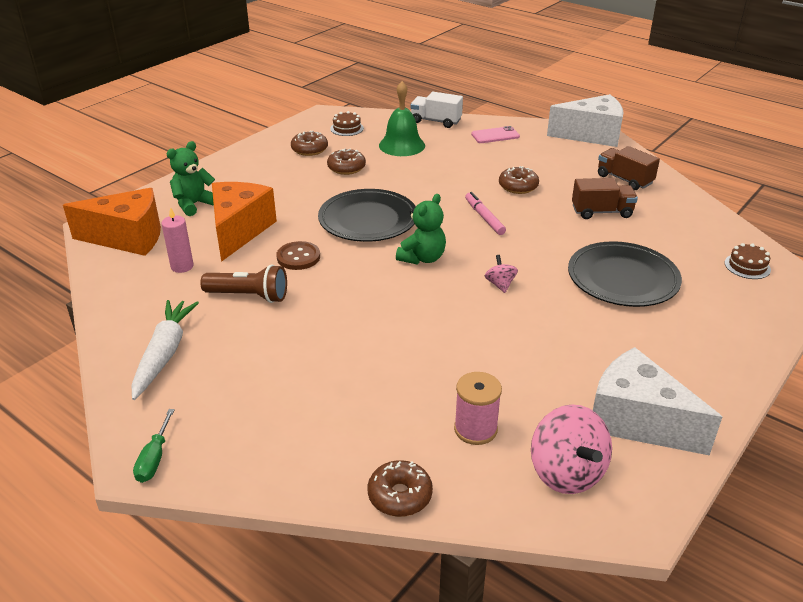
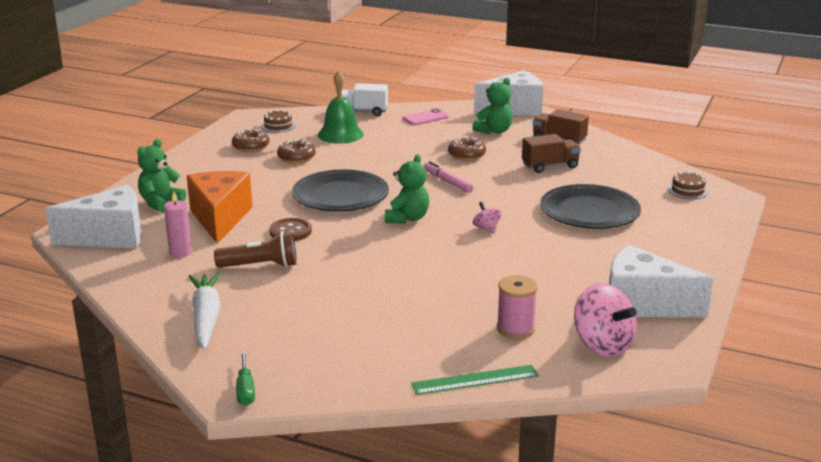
camera: 15 degrees left, 10 degrees down
(128, 238) = (110, 237): orange cheese -> white cheese
(400, 495) = (475, 380): brown donut -> green ruler
(559, 160) = (494, 131): none -> green teddy bear

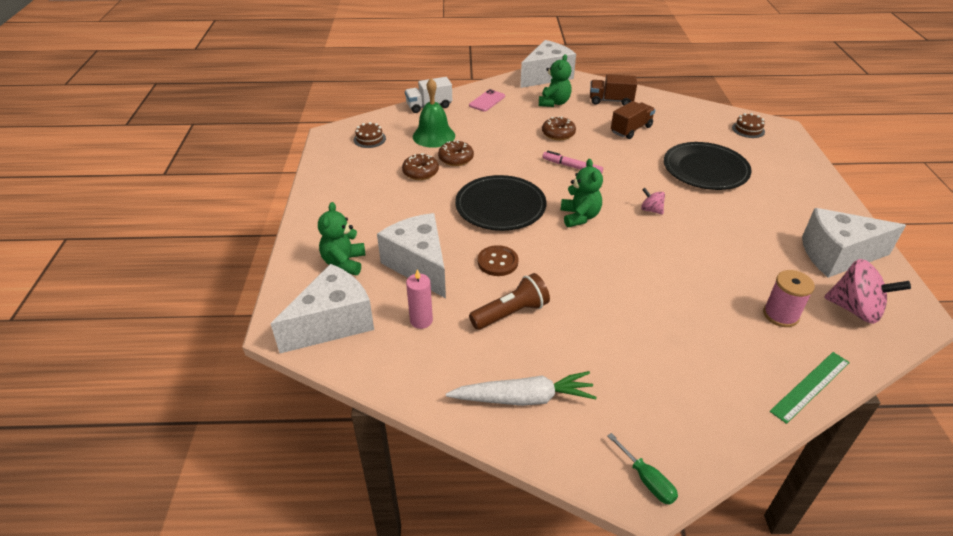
camera: 25 degrees left, 15 degrees up
(206, 318) = (523, 398): white carrot -> white carrot turned 120 degrees clockwise
(220, 218) = (419, 265): orange cheese -> white cheese
(251, 147) = (367, 170): brown donut -> brown donut (456, 158)

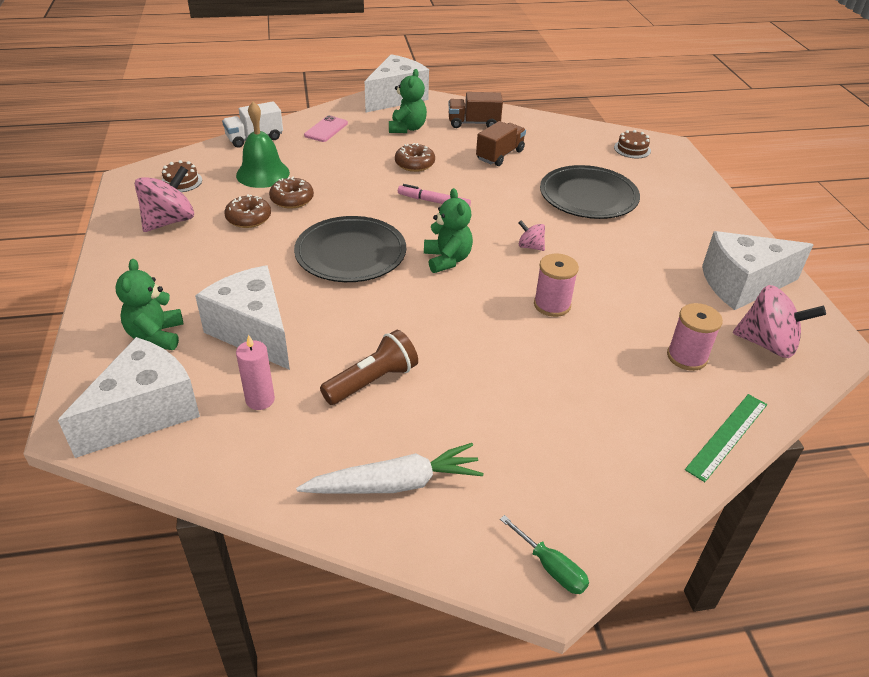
camera: 10 degrees left, 0 degrees up
(359, 171) = (169, 221): none -> pink spinning top
(497, 262) = (352, 320): brown button -> none
(665, 261) = (552, 305): none -> pink spool

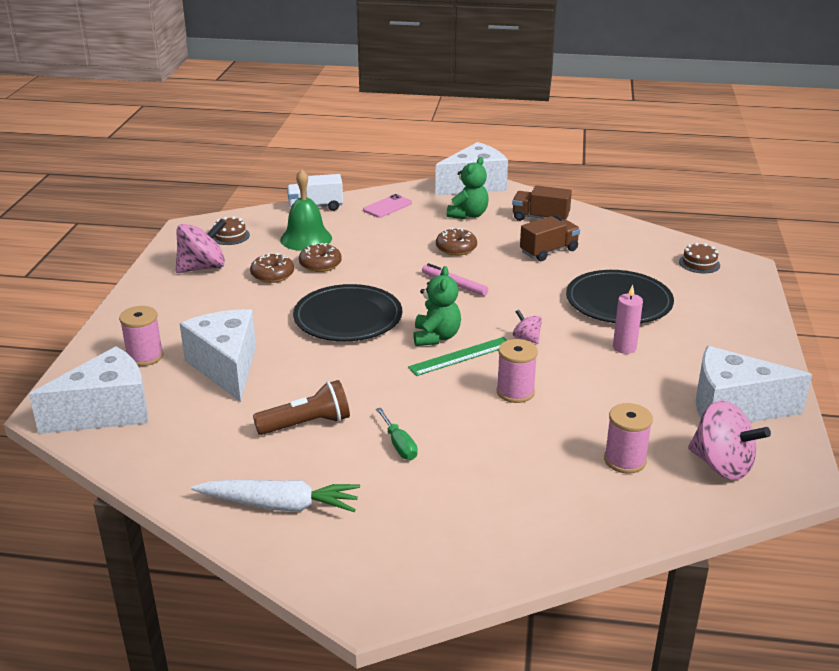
camera: 20 degrees right, 10 degrees down
(156, 336) = (145, 356): green teddy bear -> pink spool
(260, 400) = (203, 420): pink candle -> pink candle (624, 347)
(551, 567) = (377, 597): green screwdriver -> green screwdriver (399, 445)
(727, 436) = (619, 534): green ruler -> green ruler (461, 356)

